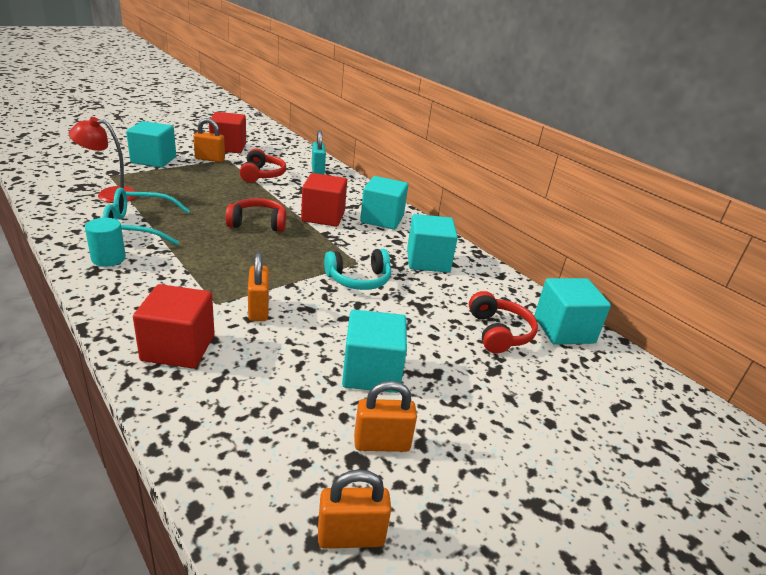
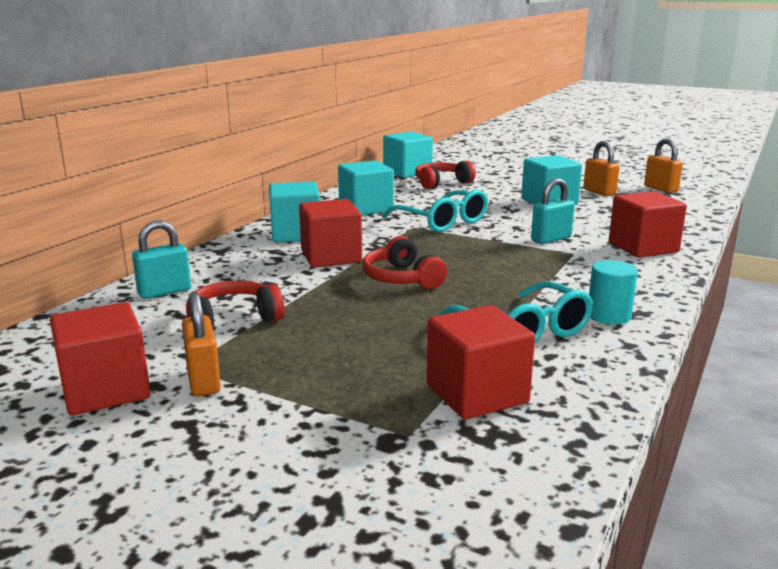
camera: 110 degrees left, 10 degrees down
(109, 194) = (477, 394): red lamp -> red cube
(153, 160) = (274, 431): turquoise cube -> none
(258, 309) = (551, 239): orange padlock -> turquoise padlock
(359, 279) = (442, 222): turquoise headphones -> turquoise glasses

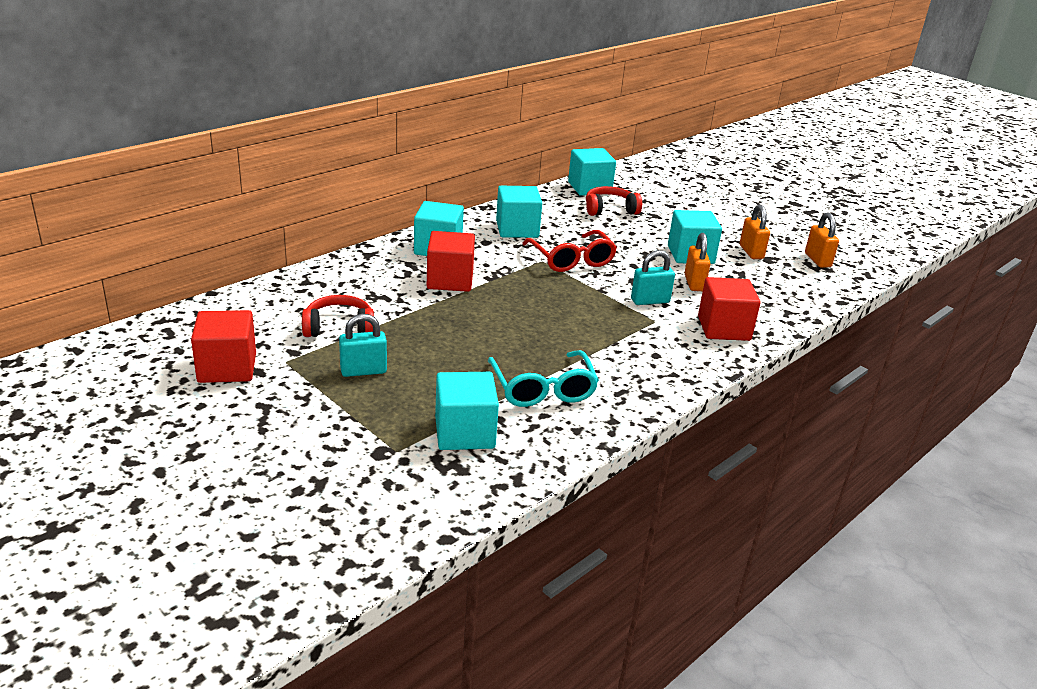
camera: 15 degrees right, 10 degrees up
(164, 292) = (305, 289): turquoise padlock -> turquoise padlock (363, 371)
(204, 381) = (291, 376): orange padlock -> orange padlock (694, 283)
(402, 278) = (490, 316): red headphones -> none
(442, 222) = (571, 260): turquoise glasses -> red glasses
(477, 394) = (464, 432): red cube -> turquoise cube
(608, 316) = (622, 391): turquoise cylinder -> none

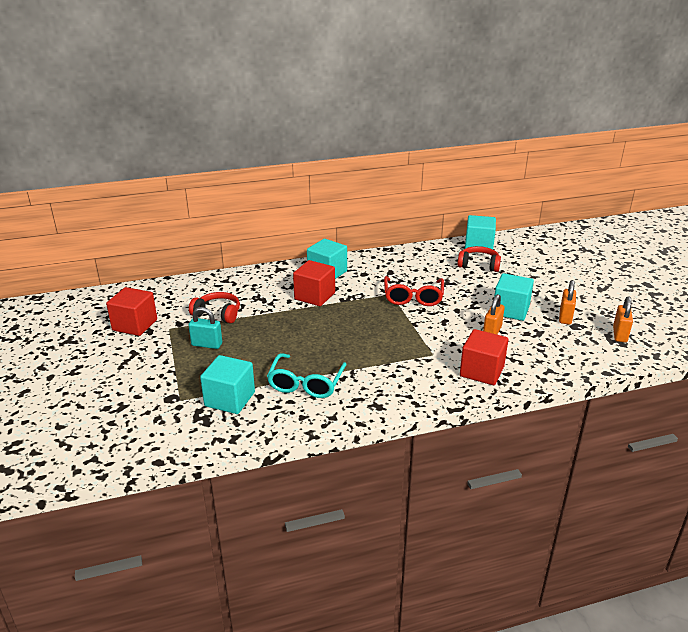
camera: 30 degrees right, 0 degrees up
(517, 229) = (394, 268): turquoise cube -> none
(650, 301) = (443, 339): turquoise padlock -> none

